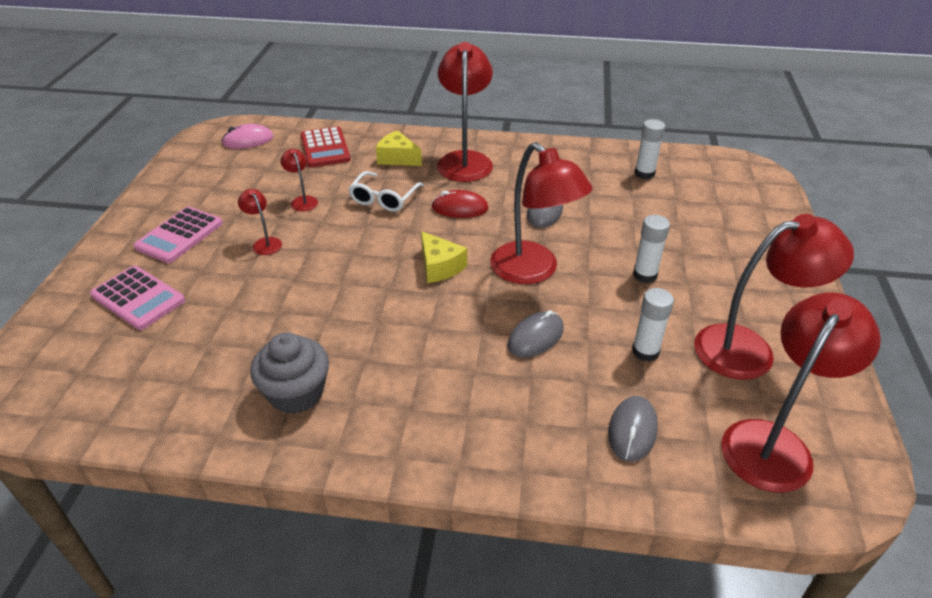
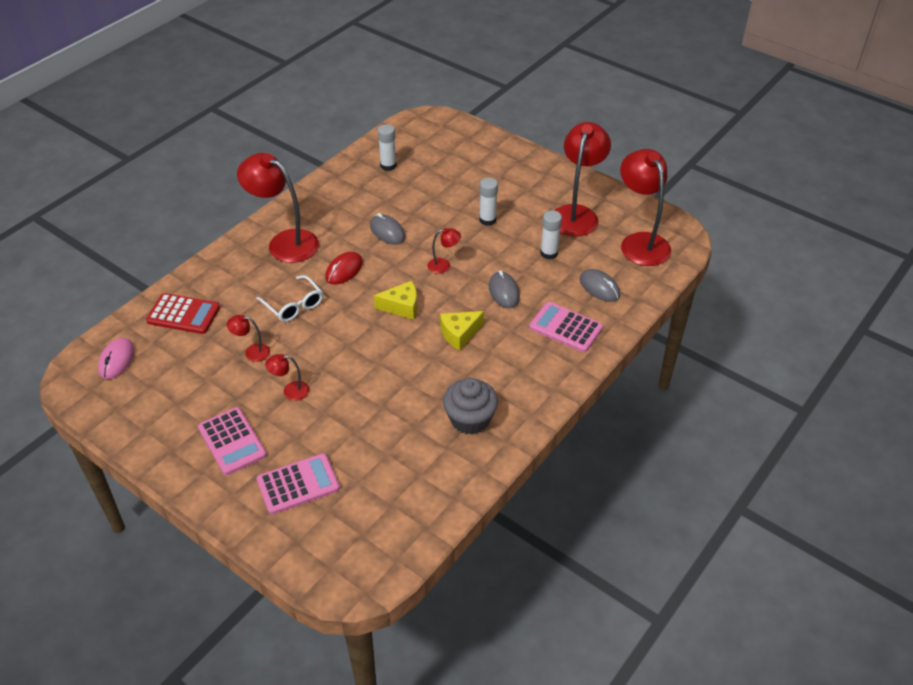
camera: 60 degrees left, 5 degrees up
(397, 158) = (244, 277): yellow cheese -> yellow cheese (459, 334)
(522, 424) = (565, 328): none -> pink calculator
(533, 271) = (444, 265): red lamp -> red lamp, size x0.45

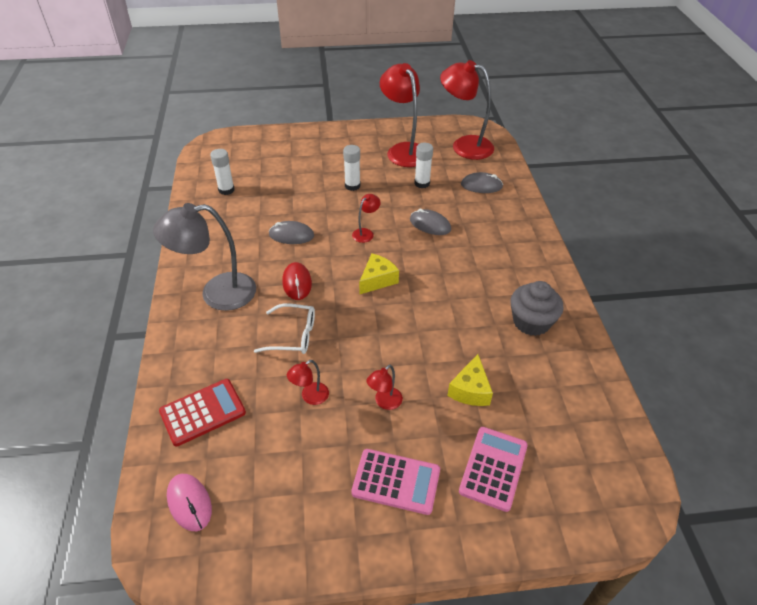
camera: 45 degrees left, 0 degrees up
(284, 242) = (217, 293): red lamp -> grey lamp
(459, 334) = (442, 271): yellow cheese -> yellow cheese (470, 390)
(565, 328) = (498, 222): pink calculator -> none

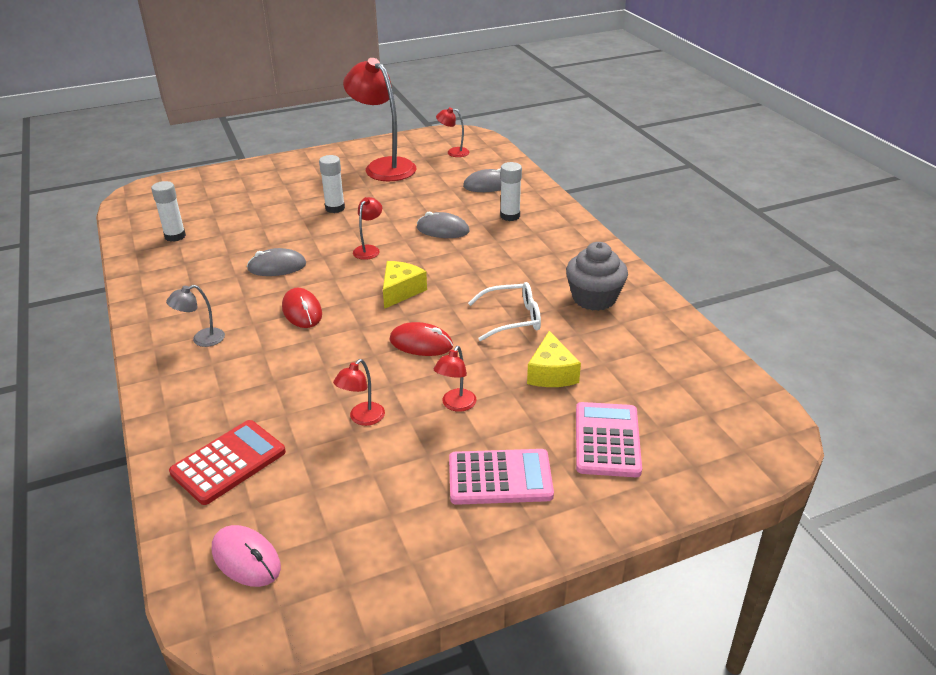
camera: 15 degrees left, 10 degrees down
(217, 293) = (202, 340): grey lamp -> grey lamp, size x0.45
(293, 335) = (317, 363): white glasses -> white glasses (512, 318)
(377, 335) = (421, 343): none -> red mouse
(422, 183) = (418, 193): white glue stick -> white glue stick (510, 216)
(464, 145) = (453, 152): red lamp -> red lamp, size x0.45

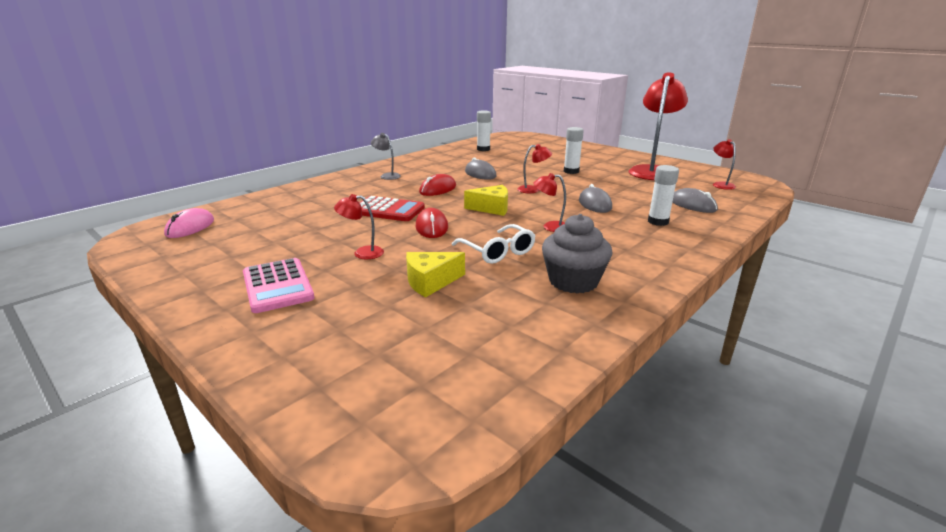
camera: 65 degrees right, 10 degrees down
(228, 462) = (275, 205): red calculator -> red calculator (388, 210)
(362, 418) = (331, 228): red lamp -> red lamp (550, 227)
(607, 440) = (344, 326): pink calculator -> none

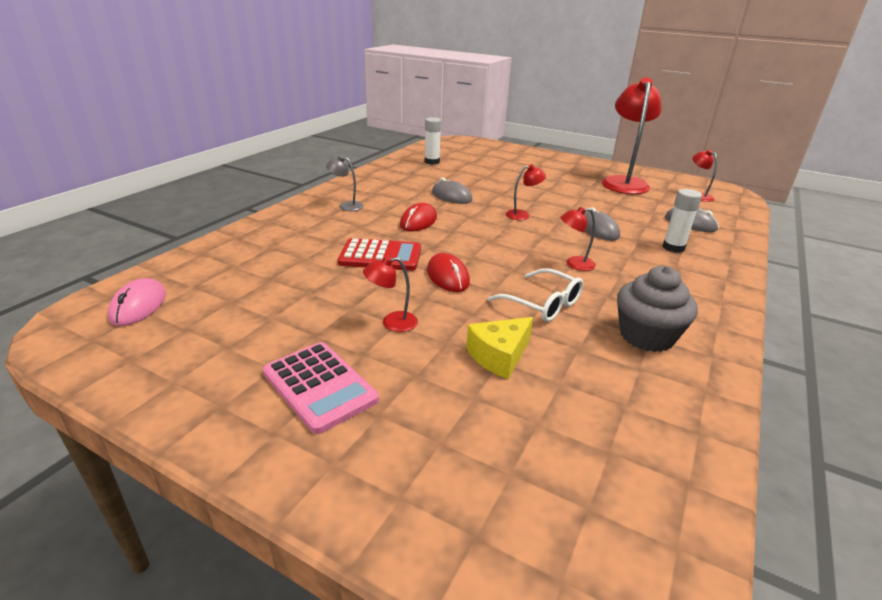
camera: 15 degrees left, 5 degrees up
(492, 208) = (496, 244): yellow cheese -> none
(571, 171) = (545, 187): white glue stick -> none

